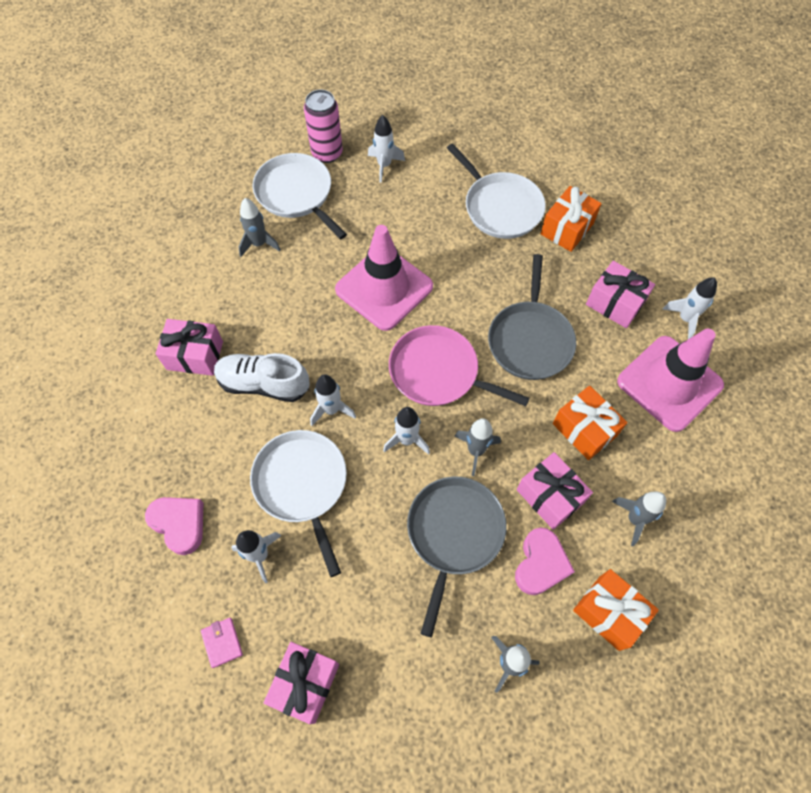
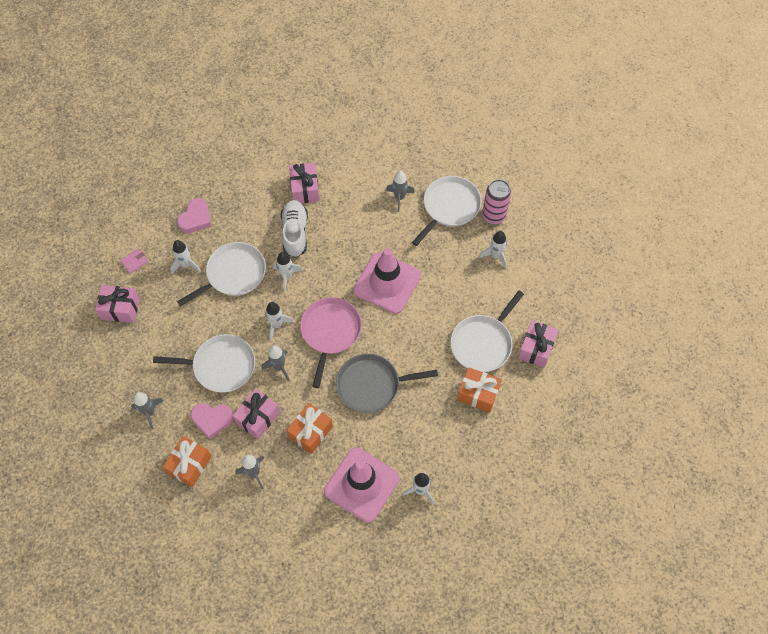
camera: 75 degrees right, 0 degrees up
(454, 534) = (221, 366): grey pan -> white pan
(615, 303) = (419, 438): pink gift -> pink gift (536, 348)

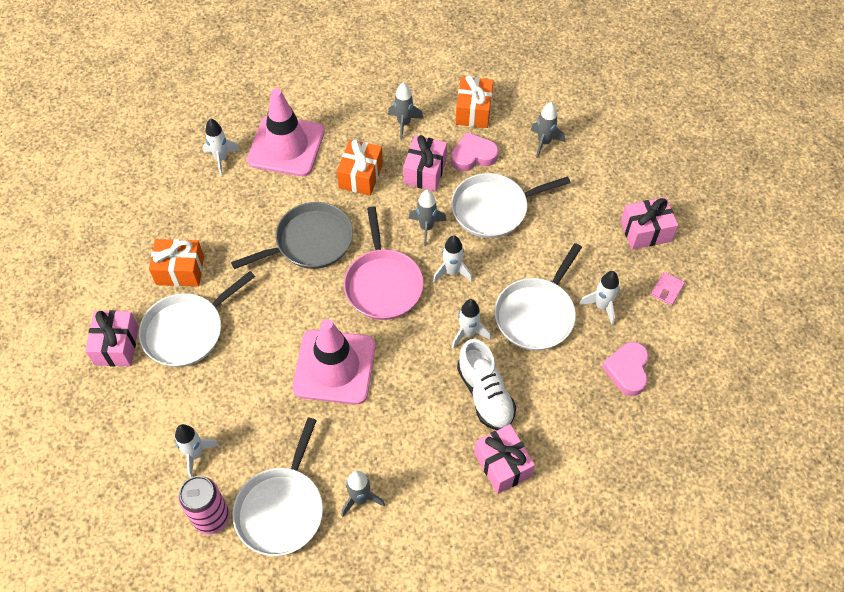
camera: 160 degrees right, 5 degrees down
(483, 343) = (187, 330): white pan -> white pan turned 150 degrees counterclockwise

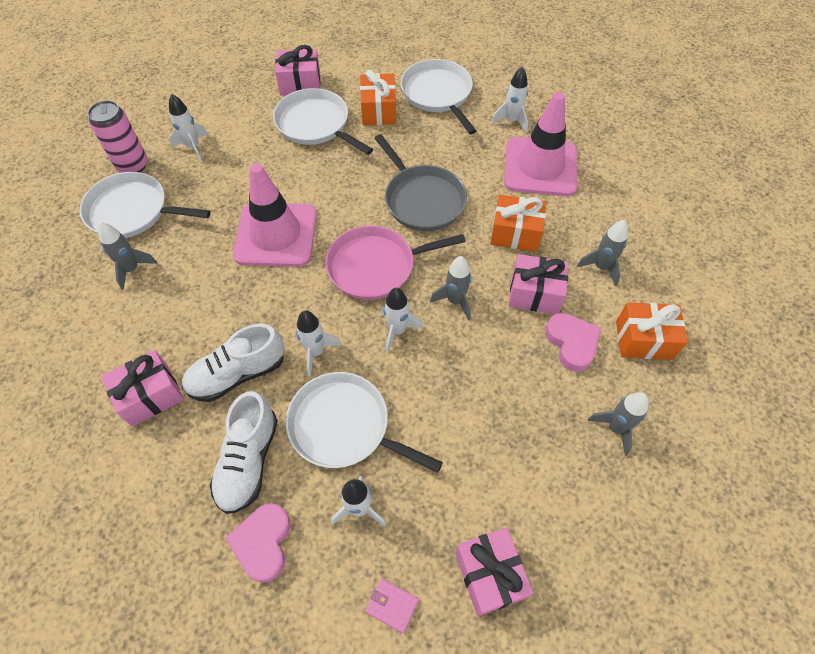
camera: 85 degrees right, 0 degrees up
(493, 208) = (494, 370): white pan -> white pan (438, 94)
(563, 383) = (248, 460): none -> white shoe
(627, 370) = (263, 543): pink heart -> pink heart turned 90 degrees counterclockwise

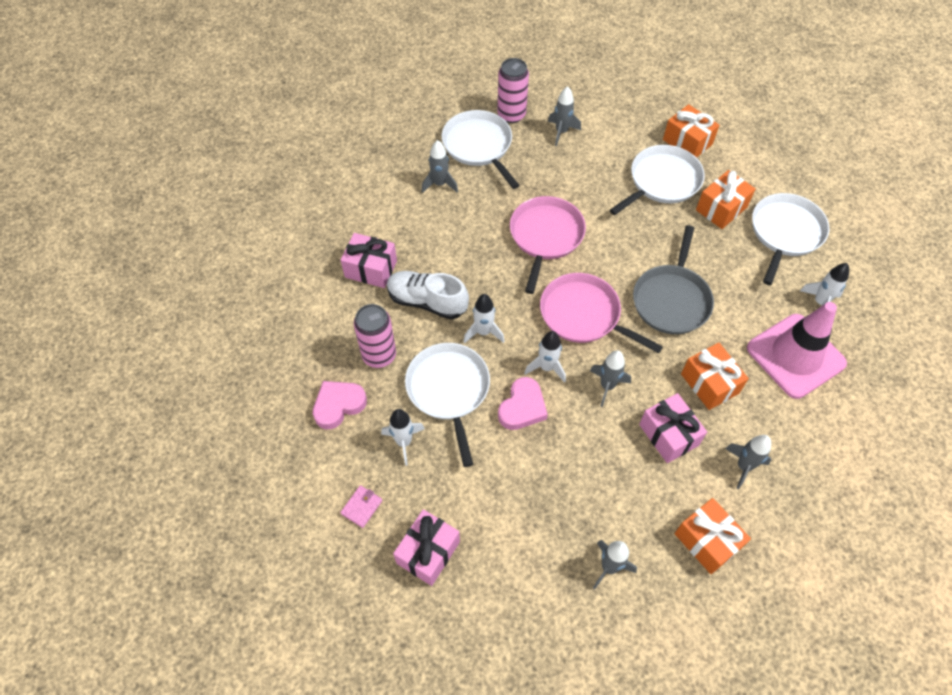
camera: 50 degrees right, 0 degrees up
(193, 147) = (561, 132): white rocket -> grey rocket
(248, 460) = (379, 355): white shoe -> pink can
(276, 235) = (545, 236): pink traffic cone -> pink pan
(300, 84) = (687, 142): pink gift -> orange gift
(315, 124) = (662, 181): white pan -> white pan turned 45 degrees clockwise
(392, 605) = (361, 507): pink wallet -> pink wallet turned 45 degrees clockwise
(571, 343) = (651, 490): pink heart -> pink heart (522, 407)

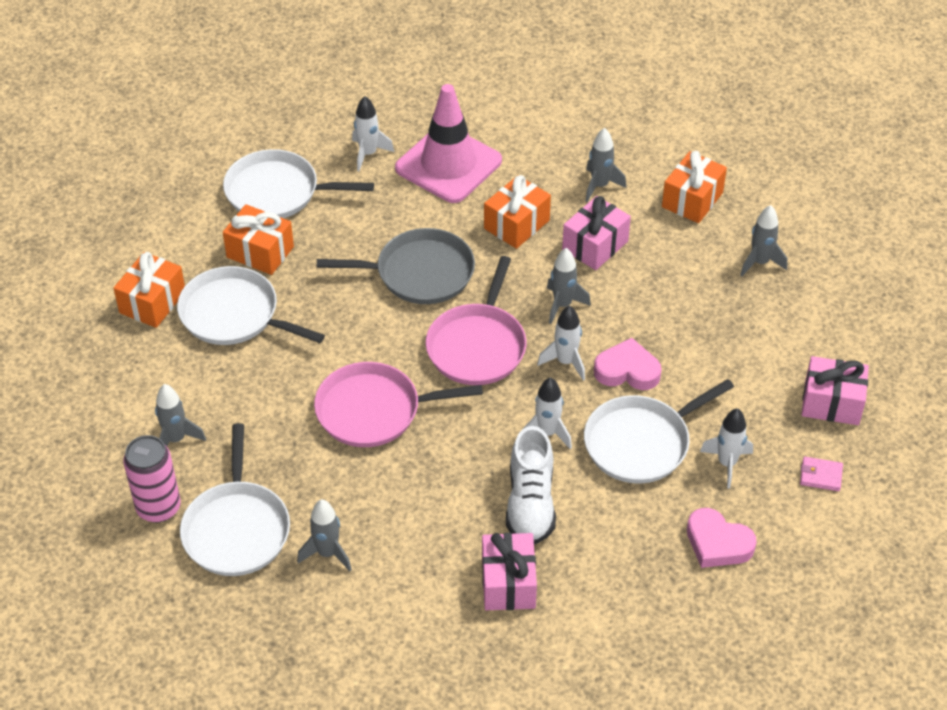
camera: 110 degrees left, 10 degrees down
(379, 355) = (631, 527): pink can -> none
(479, 146) = (236, 529): white pan -> white pan turned 45 degrees counterclockwise

